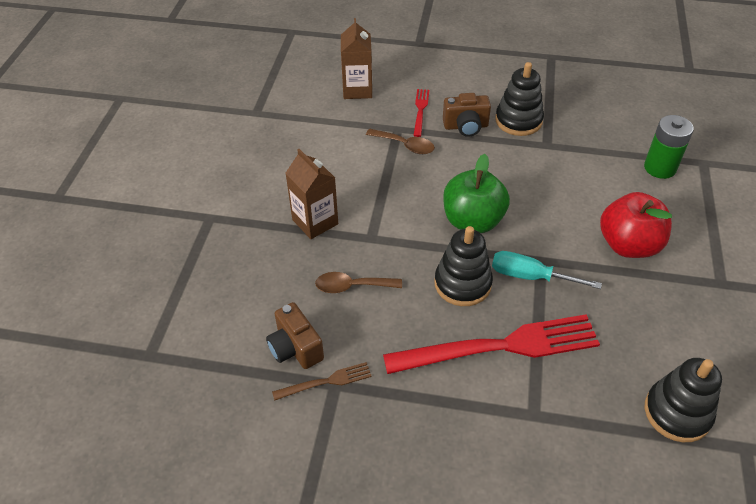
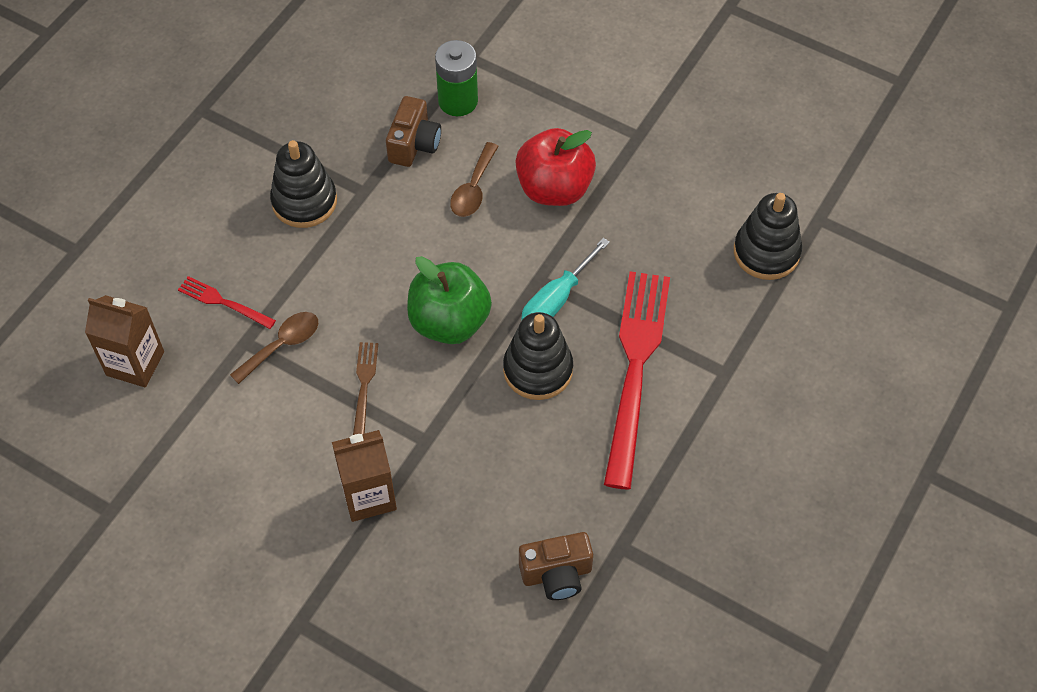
camera: 70 degrees left, 10 degrees up
(326, 382) = (614, 555): brown fork -> brown fork (364, 386)
(352, 286) = (492, 486): brown spoon -> brown spoon (473, 189)
(466, 126) = (283, 263): brown camera -> brown camera (414, 144)

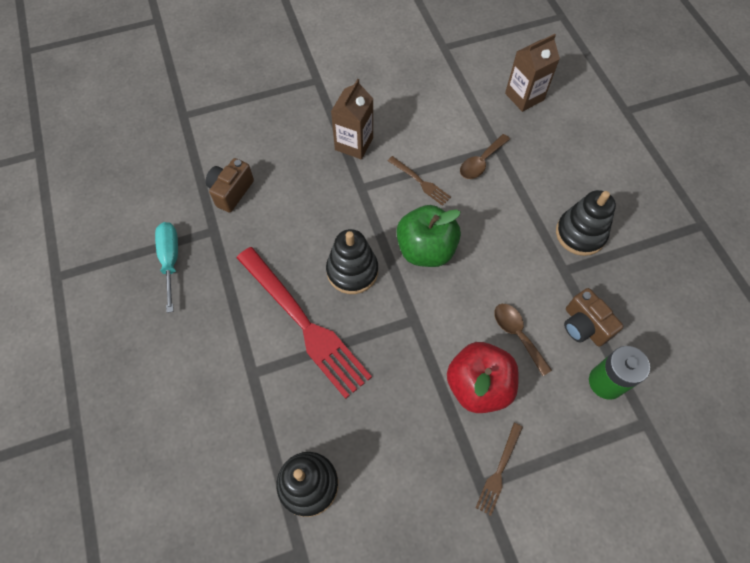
camera: 130 degrees right, 5 degrees up
(223, 302) = (534, 153): red fork -> none
(282, 345) = (481, 162): brown spoon -> brown spoon turned 45 degrees clockwise
(556, 299) = (390, 318): turquoise screwdriver -> turquoise screwdriver (170, 260)
(614, 130) = (499, 471): none -> brown fork

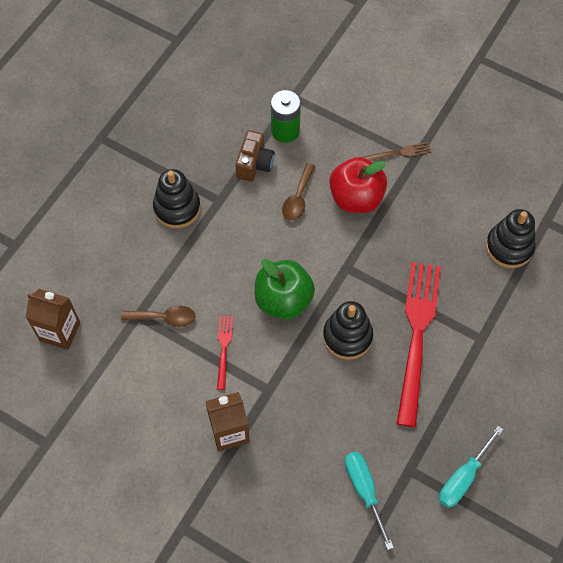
camera: 130 degrees left, 0 degrees up
(231, 191) = (364, 490): brown camera -> turquoise screwdriver
(420, 182) = (224, 349): brown fork -> red fork

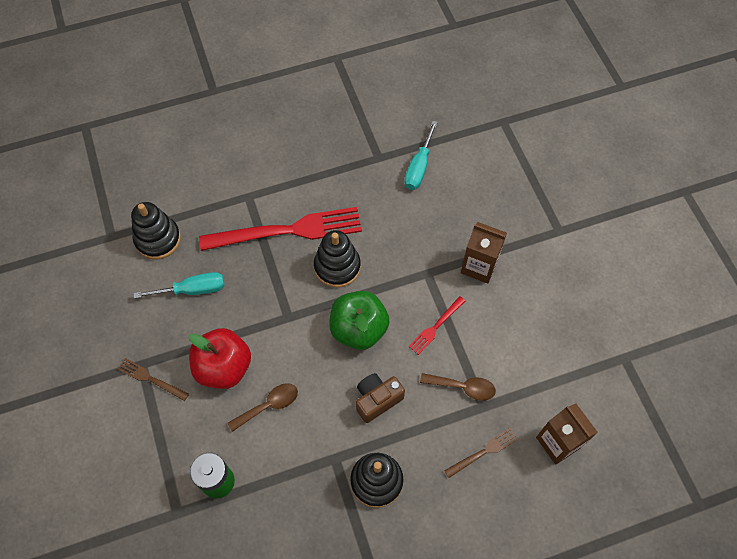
camera: 140 degrees left, 0 degrees up
(113, 283) = (483, 452): none -> brown fork
(164, 318) = (463, 387): brown spoon -> brown spoon turned 150 degrees clockwise
(254, 164) = (274, 469): brown camera -> brown camera (377, 400)
(417, 335) = (288, 231): red fork -> red fork turned 150 degrees counterclockwise
(463, 477) = (349, 130): turquoise screwdriver -> turquoise screwdriver (192, 290)

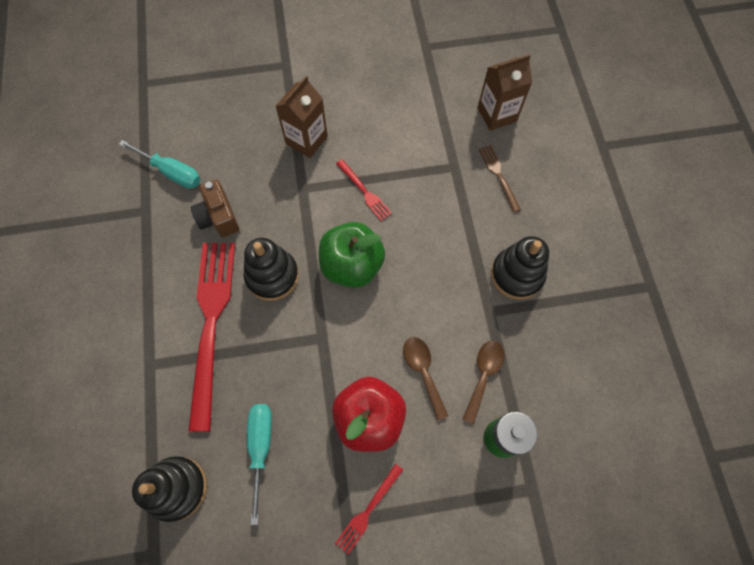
camera: 80 degrees left, 5 degrees up
(150, 379) = (368, 510): brown fork -> red fork
(377, 400) = (433, 260): brown camera -> brown camera (218, 217)
(463, 387) = (432, 180): brown spoon -> brown spoon (483, 375)

